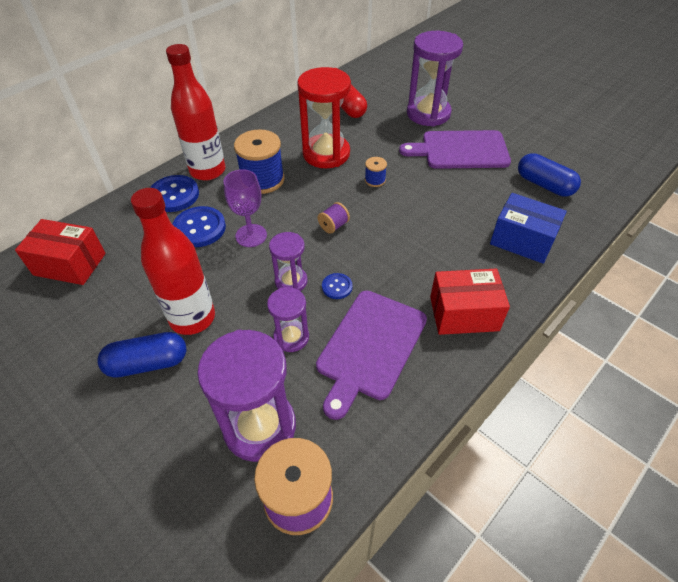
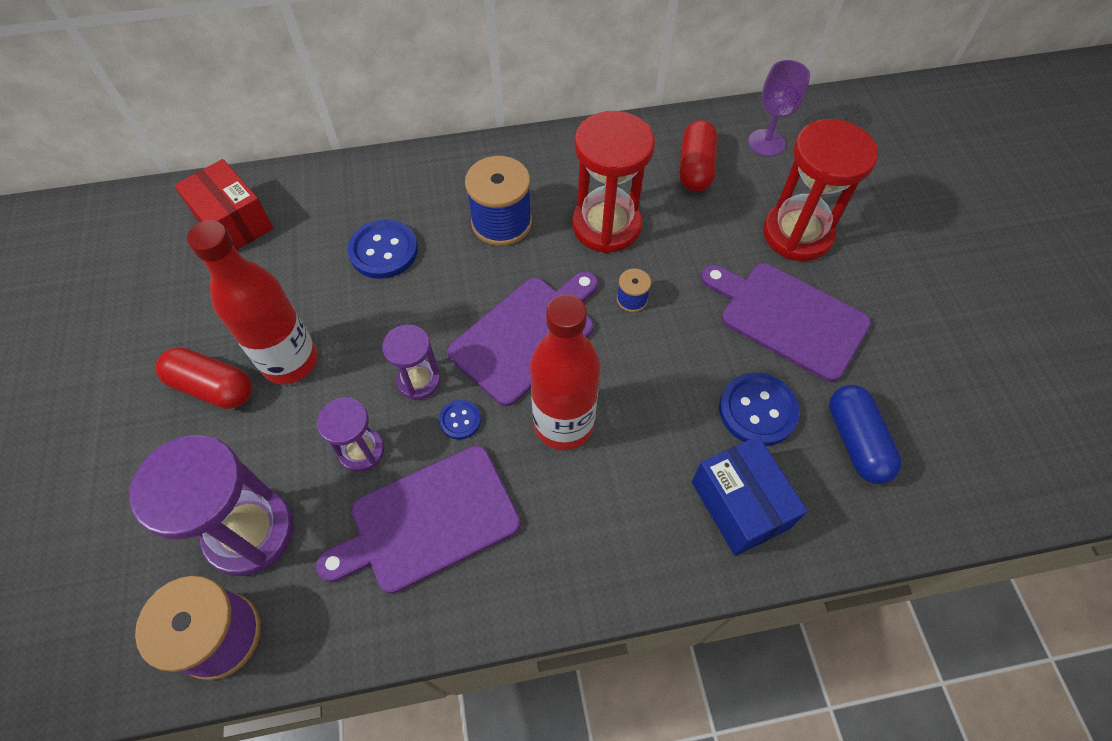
camera: 35 degrees right, 10 degrees up
(148, 363) = (213, 387): blue capsule -> red capsule
(174, 195) = (393, 190): blue button -> blue button (757, 410)
(207, 171) = (453, 176): red bottle -> red bottle (563, 424)
(251, 235) = (427, 293): purple goblet -> purple goblet (766, 143)
(333, 226) = (526, 336): purple spool -> purple cutting board
(428, 114) = (797, 234): purple hourglass -> red hourglass
(464, 313) = (569, 553): red box -> none

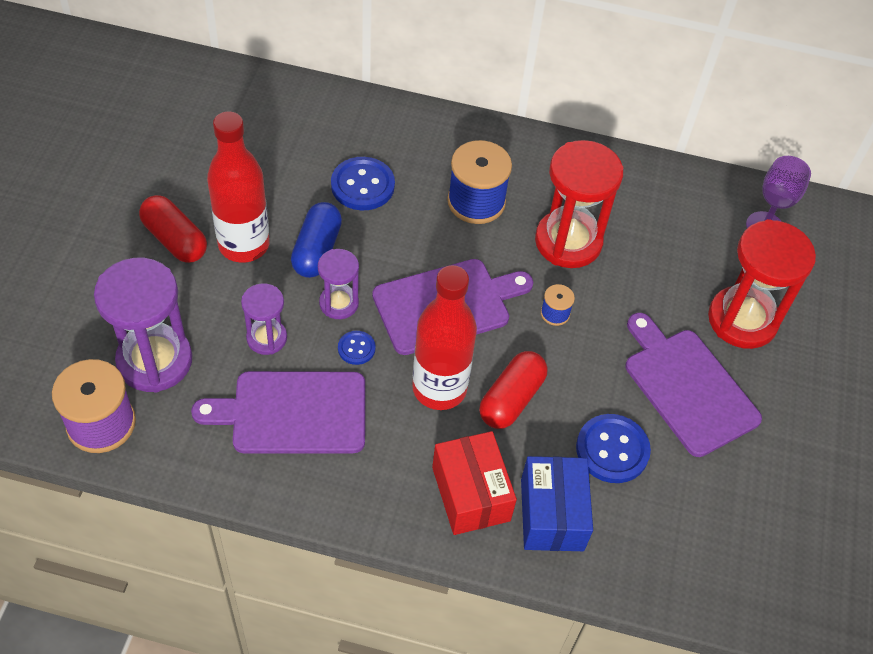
camera: 20 degrees right, 5 degrees down
(234, 222) = (250, 112): red box -> red box (471, 494)
(695, 168) = (681, 223): red capsule -> red capsule (511, 399)
(856, 442) = (685, 512): blue capsule -> blue capsule (317, 250)

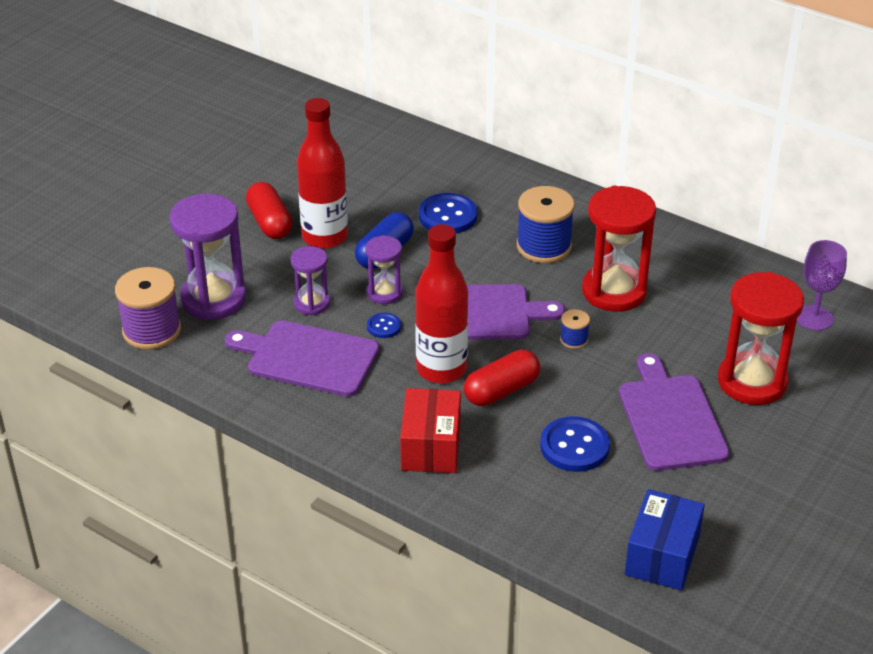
camera: 25 degrees right, 15 degrees down
(552, 514) = (495, 478): blue box -> blue box (662, 555)

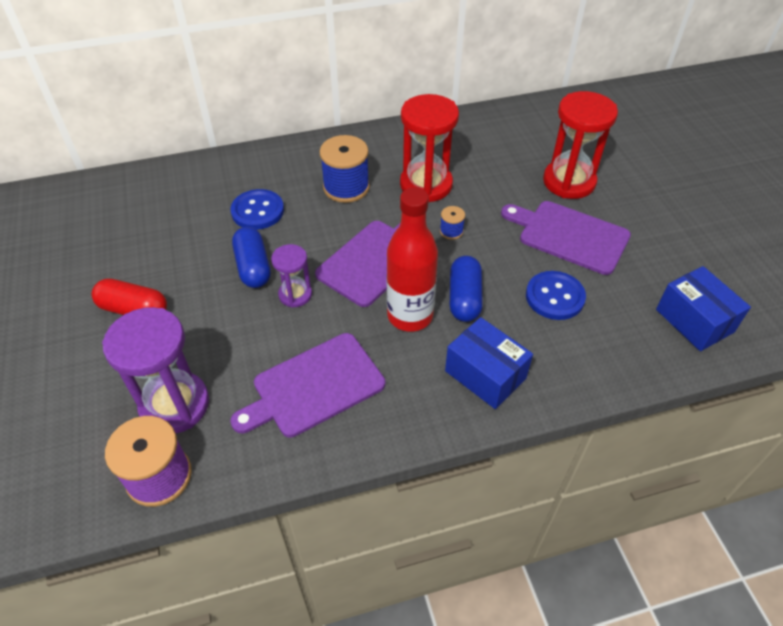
camera: 50 degrees left, 10 degrees up
(312, 303) = (256, 344): purple hourglass -> none
(325, 237) = (193, 288): red bottle -> none
(384, 326) = (330, 318): blue button -> none
(431, 446) = (485, 374): red box -> blue box
(501, 390) = (464, 298): red capsule -> blue capsule
(814, 318) = (538, 125): purple goblet -> none

